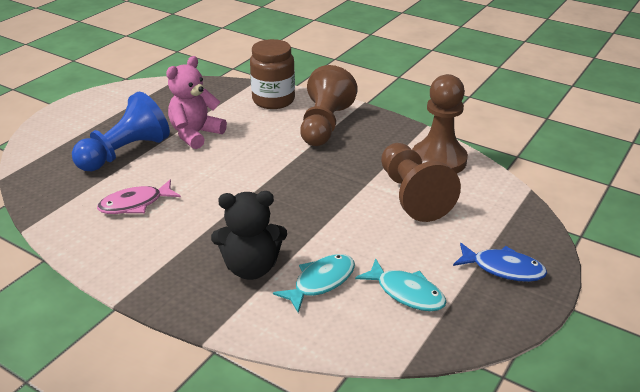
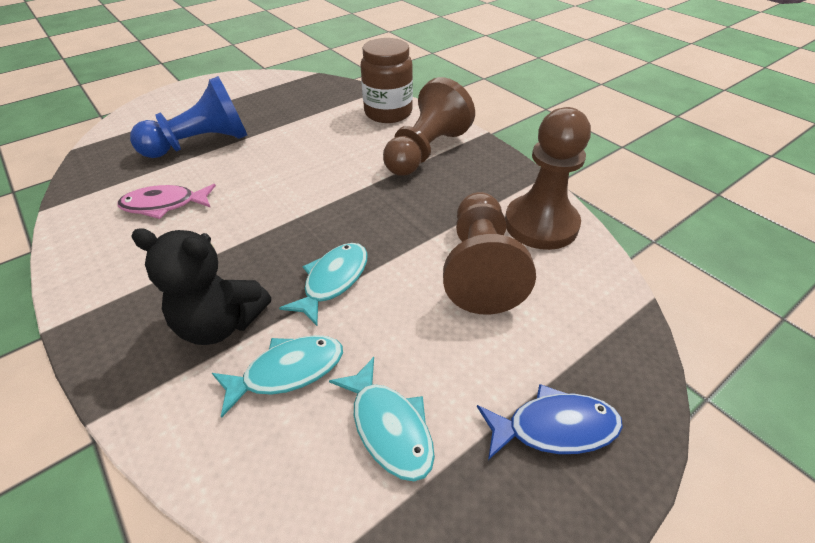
camera: 20 degrees right, 10 degrees up
(195, 134) = (283, 137): pink teddy bear -> none
(314, 225) = (333, 280): none -> turquoise fish
(503, 268) = (554, 427): blue fish -> blue fish turned 45 degrees counterclockwise

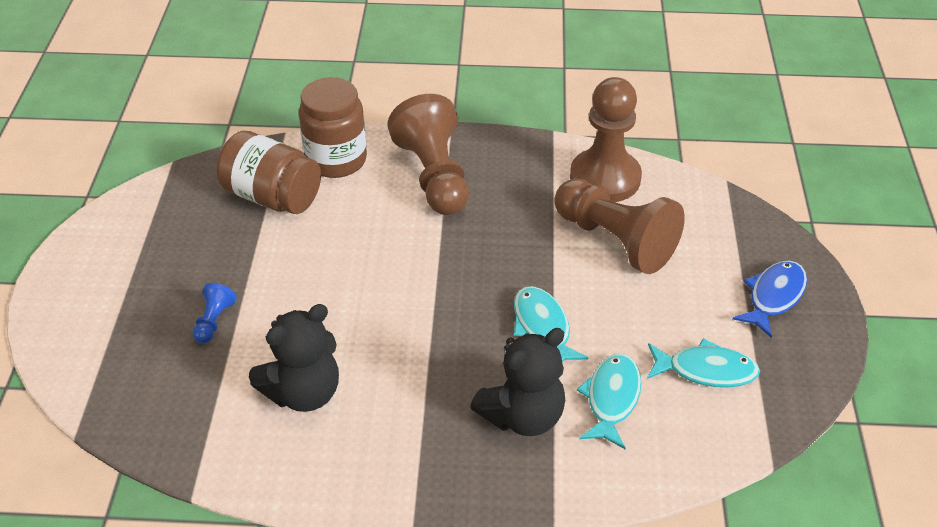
camera: 50 degrees left, 0 degrees up
(164, 205) = (303, 392): pink fish -> black teddy bear
(201, 144) = (214, 321): blue pawn -> blue pawn, size x0.43
(328, 110) = (272, 197): none -> brown jar

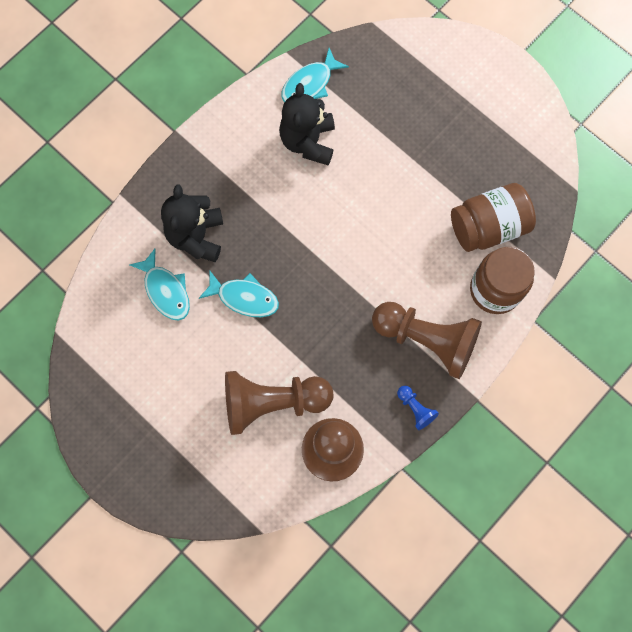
camera: 130 degrees right, 30 degrees up
(214, 321) = (401, 129): blue pawn -> blue pawn (415, 409)
(706, 370) = (137, 358): turquoise fish -> turquoise fish (310, 84)
(774, 297) = (147, 453): blue fish -> none

